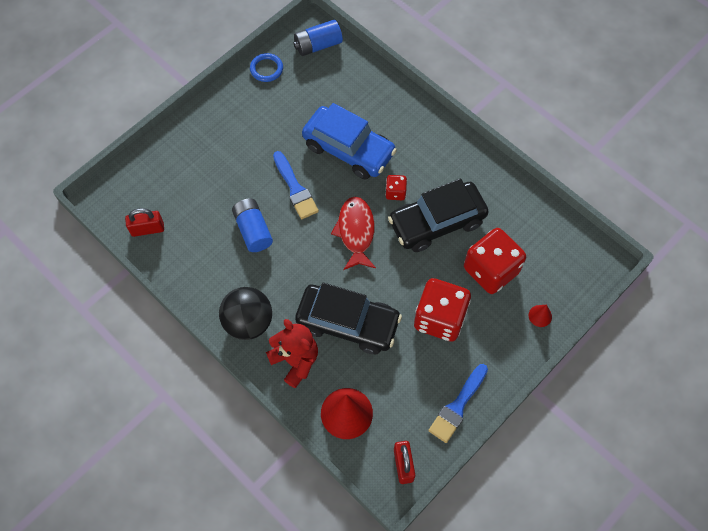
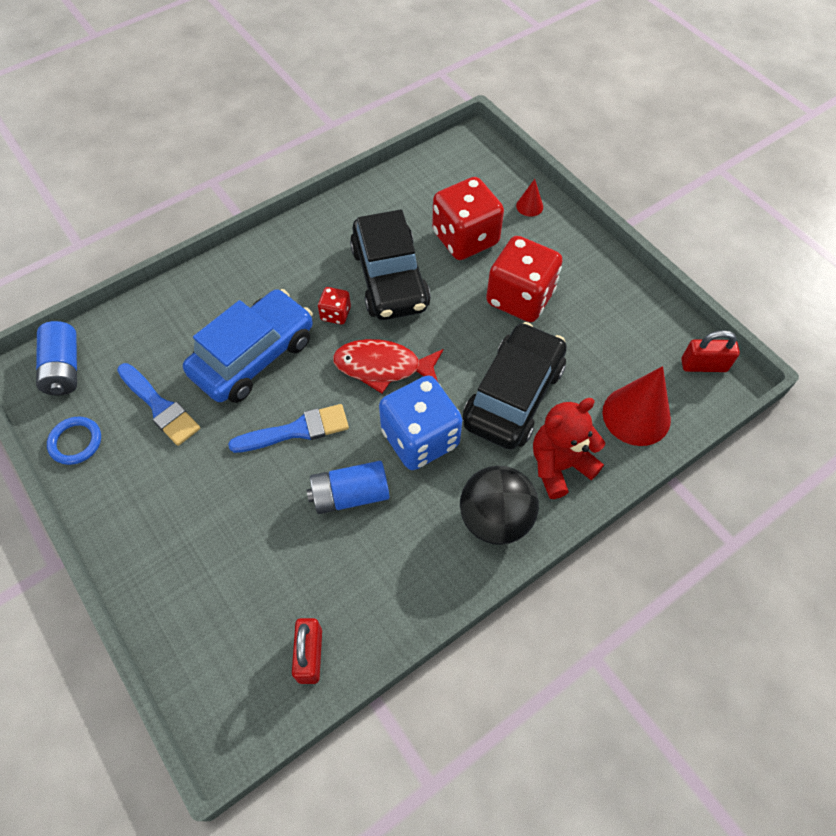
camera: 80 degrees left, 5 degrees down
(302, 266) = (420, 438): none -> blue dice
(457, 406) = (632, 300): blue brush -> blue brush (160, 407)

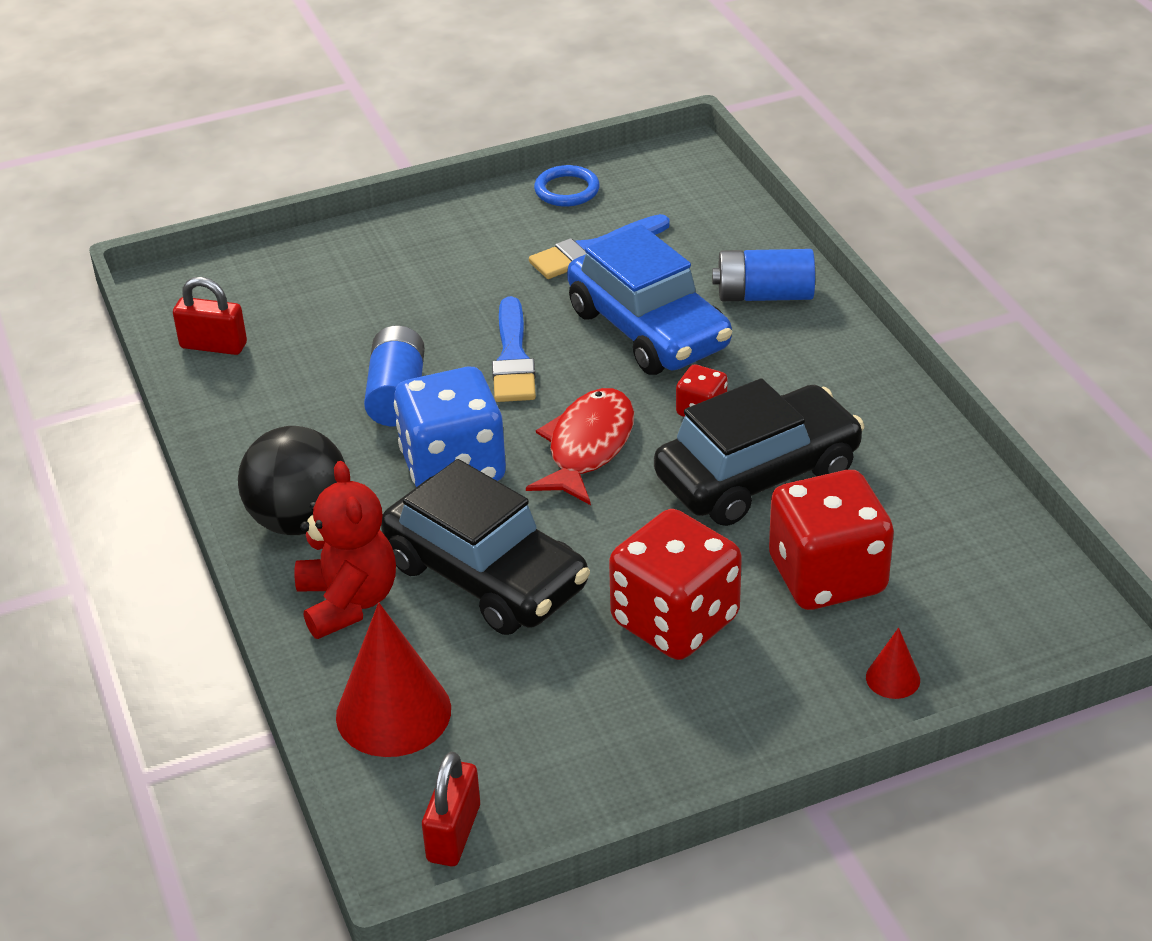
camera: 105 degrees right, 20 degrees down
(64, 368) = (680, 180): blue battery -> blue battery (764, 295)
(390, 278) = (757, 475): black car -> black car turned 150 degrees clockwise

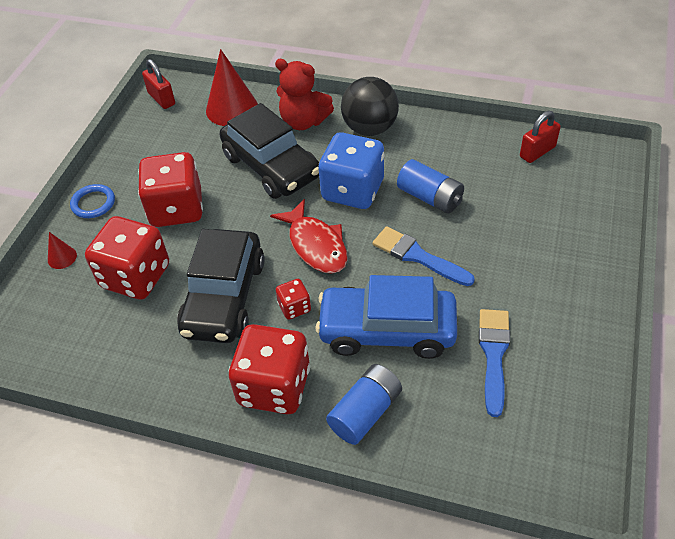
camera: 130 degrees right, 10 degrees up
(486, 576) = (271, 166): black car -> black car turned 120 degrees counterclockwise
(567, 190) = (582, 385): blue ring -> blue ring (93, 203)
(816, 367) = (274, 386): none -> red dice

